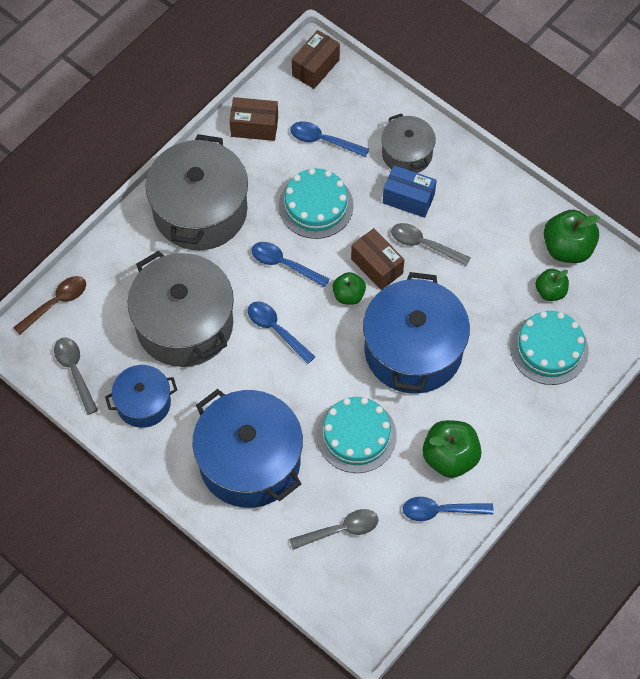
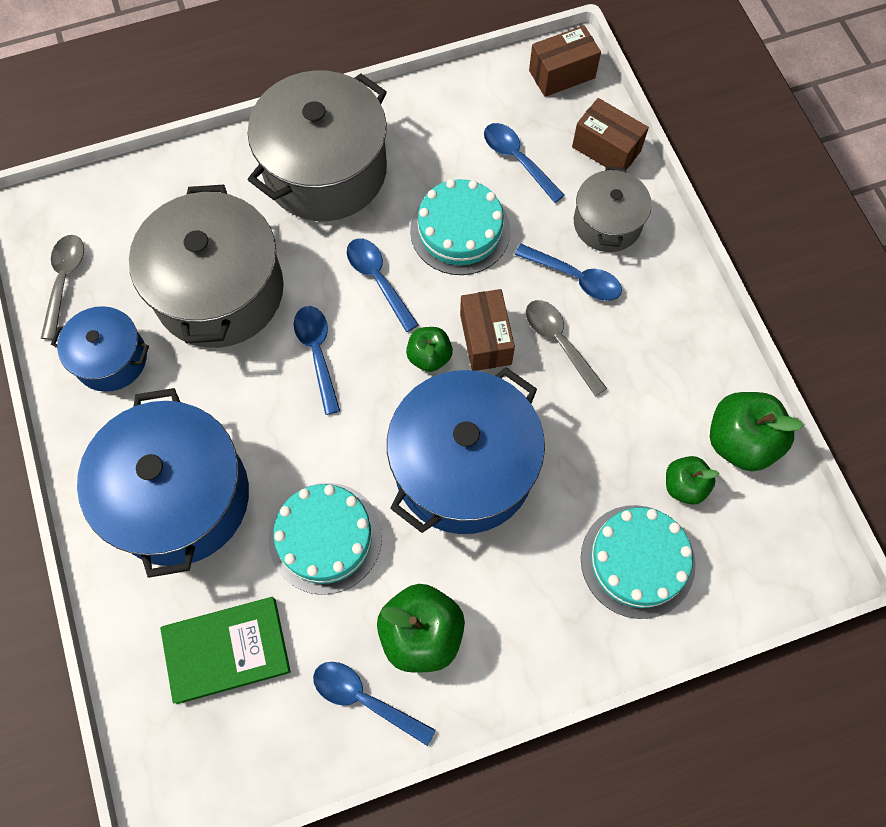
camera: 30 degrees right, 5 degrees up
(56, 303) = (100, 194): brown spoon -> none
(254, 127) = (448, 107): brown box -> brown box (606, 149)
(340, 530) = (226, 650): grey spoon -> green book
(408, 199) = (575, 277): blue box -> blue spoon

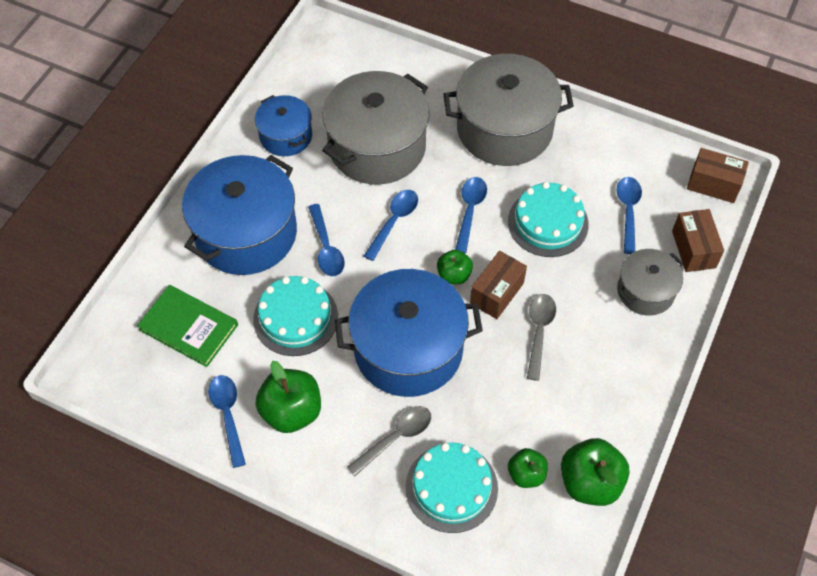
camera: 45 degrees right, 10 degrees down
(64, 281) = (304, 78): grey spoon -> grey spoon (396, 437)
(575, 277) = (590, 305): blue spoon -> blue spoon (326, 248)

